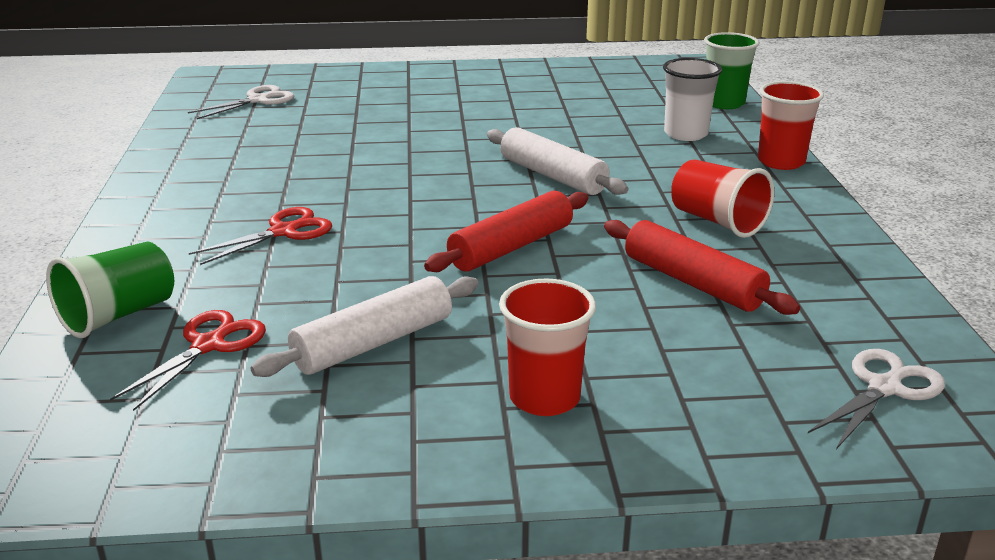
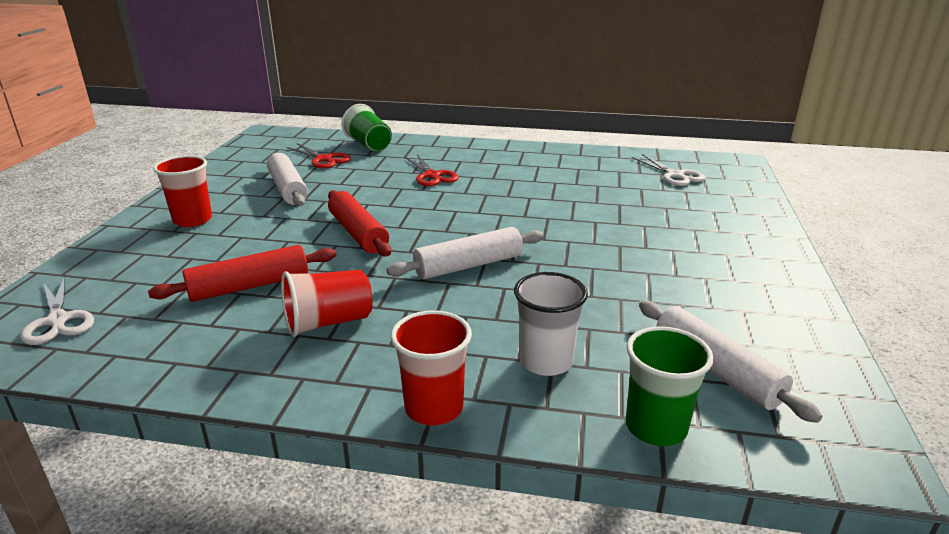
camera: 105 degrees right, 0 degrees up
(644, 89) = (716, 370): none -> white rolling pin

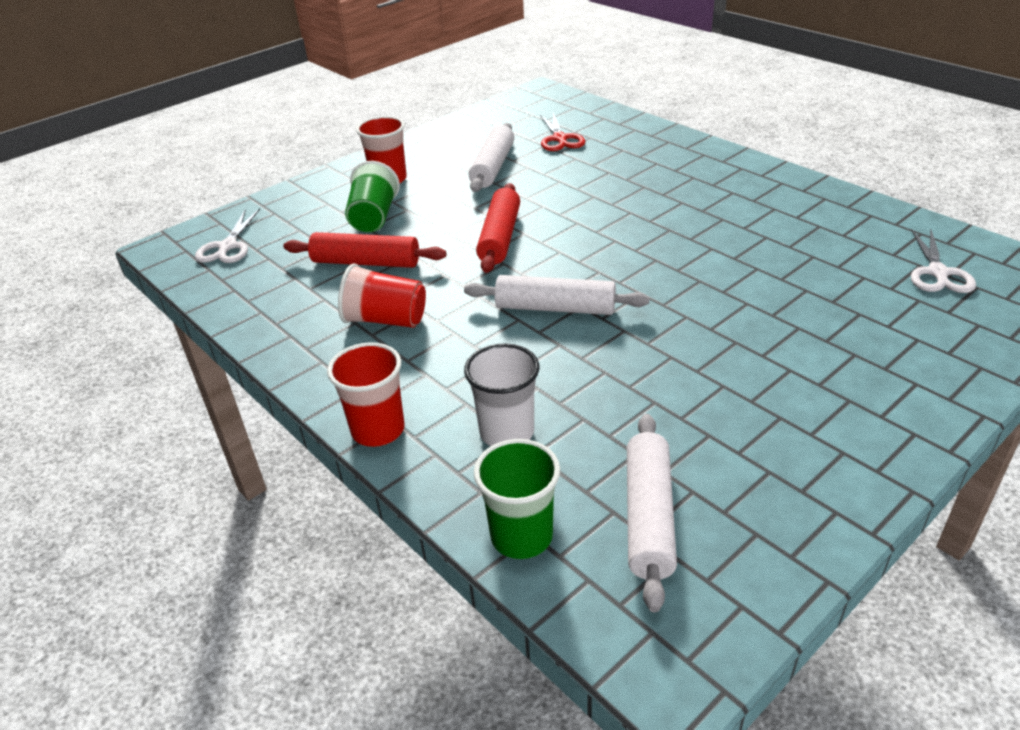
camera: 40 degrees right, 10 degrees up
(369, 145) = (621, 131): green cup -> green cup (374, 218)
(432, 176) = (641, 189): red scissors -> none

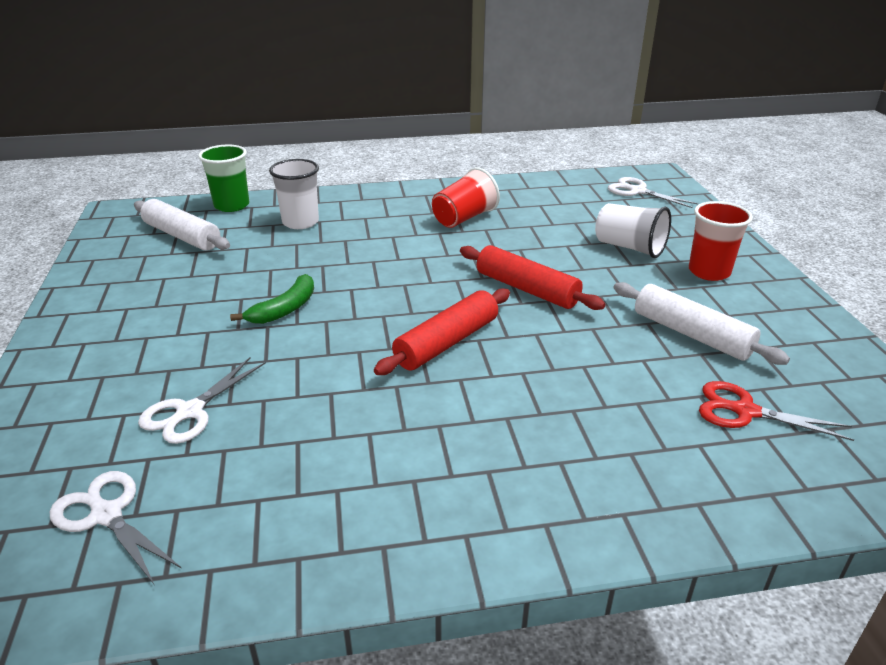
camera: 120 degrees right, 5 degrees down
(366, 262) = (553, 229): red rolling pin -> red rolling pin (446, 342)
(374, 218) = (629, 247): green cup -> white cup
(378, 430) = (360, 194): red cup -> none
(555, 308) = (390, 276): white rolling pin -> none
(677, 334) = (285, 309): none -> green banana
(839, 300) = (189, 412): none -> white scissors

